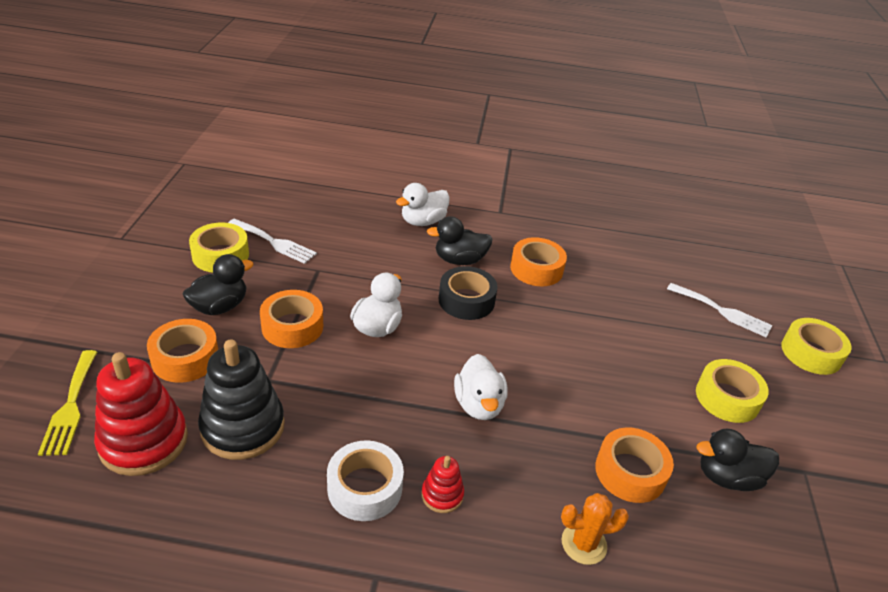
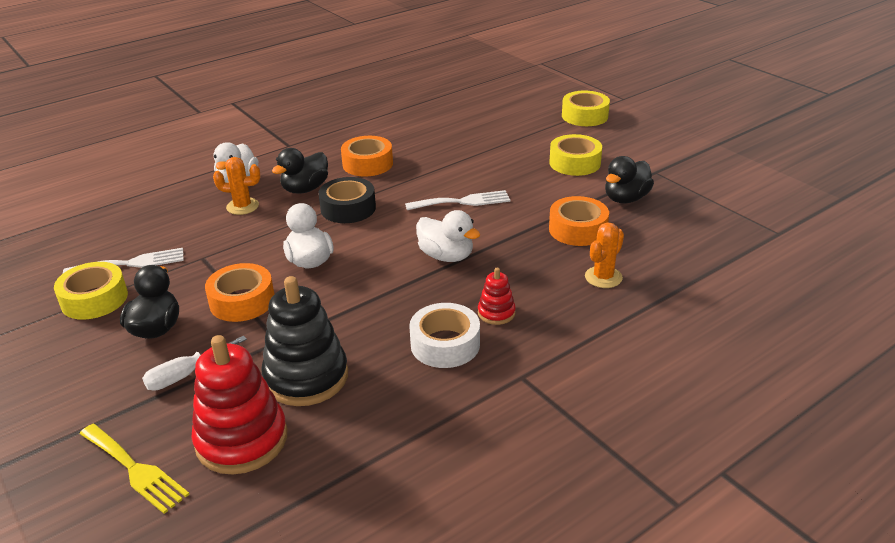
camera: 40 degrees left, 5 degrees down
(185, 358) = (185, 375): orange tape -> white screwdriver
(398, 245) = (242, 206): none -> orange cactus
(722, 311) = (512, 122): white fork -> white fork (463, 202)

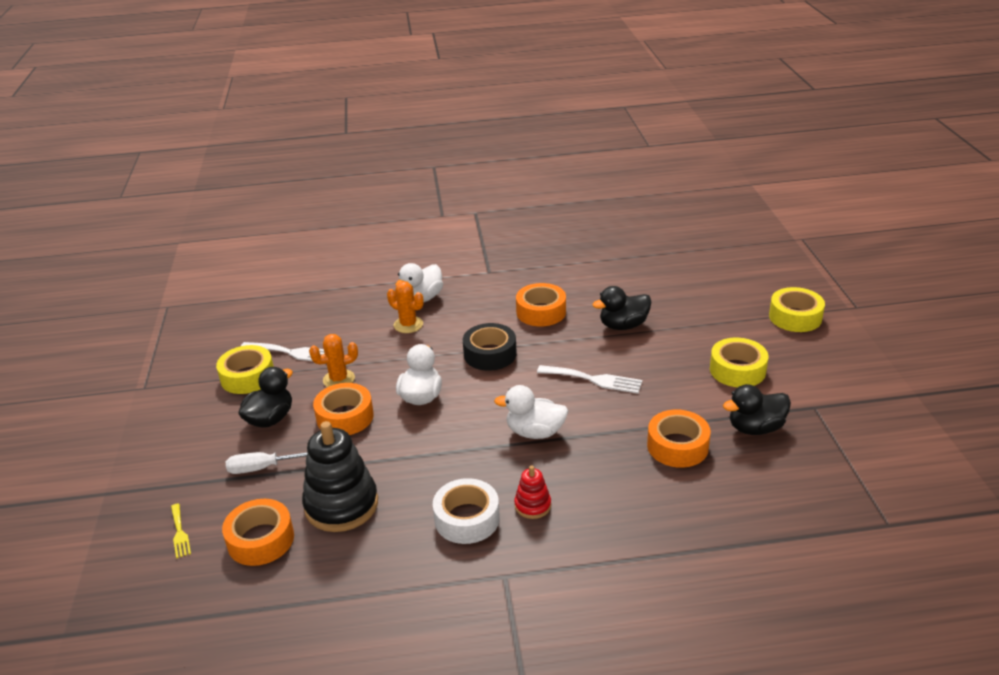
camera: 30 degrees right, 0 degrees up
(135, 470) = (180, 533): yellow fork -> yellow fork, size x0.59
(242, 440) = (261, 540): red stacking toy -> orange tape
(305, 189) = (469, 322): black duck -> black duck (623, 325)
(446, 256) = (535, 432): white duck -> white duck turned 120 degrees clockwise
(603, 277) = (659, 506): orange cactus -> orange cactus (339, 379)

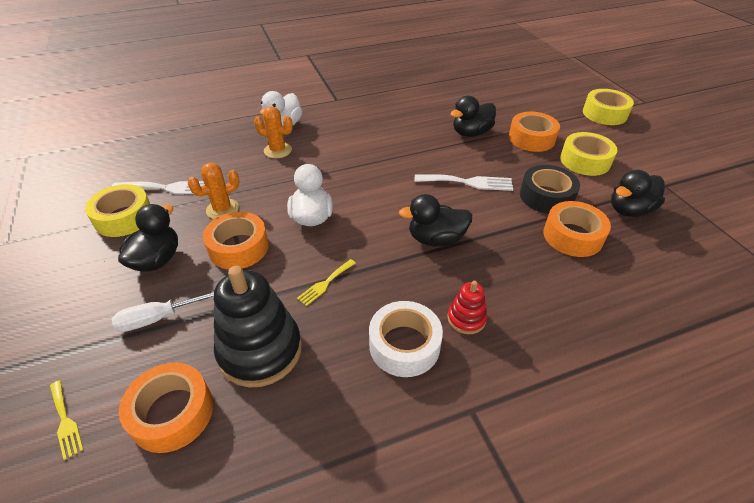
camera: 15 degrees left, 10 degrees up
(414, 459) = (325, 283): none -> yellow fork
(490, 354) = (364, 169): black tape -> black tape (546, 196)
(535, 432) = (436, 239): white duck -> black duck
(541, 312) = (395, 128): orange tape -> orange tape (531, 138)

